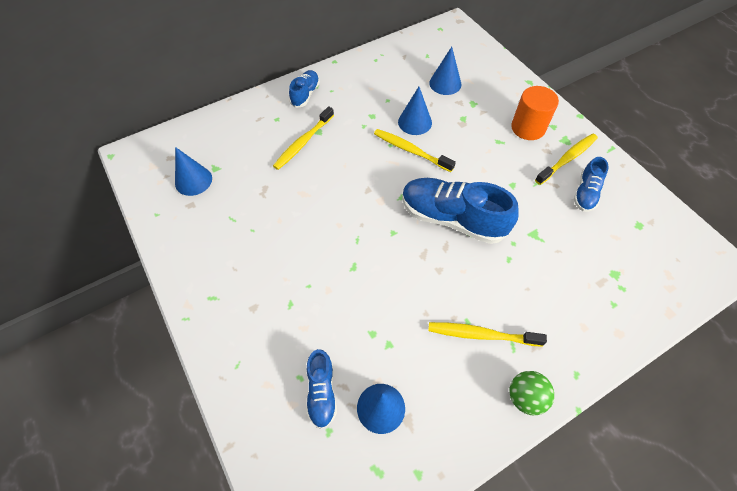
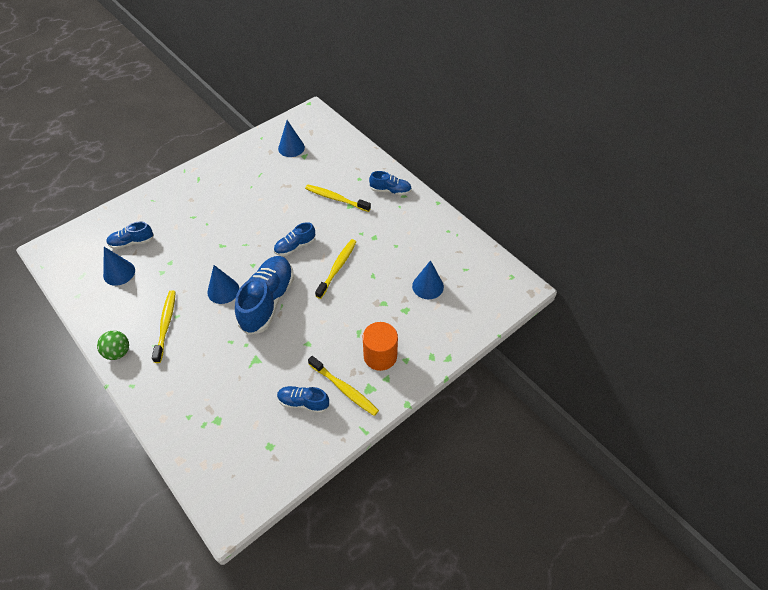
camera: 80 degrees right, 5 degrees down
(371, 187) = (295, 246): none -> blue shoe
(415, 122) = (371, 267): blue cone -> blue cone (223, 290)

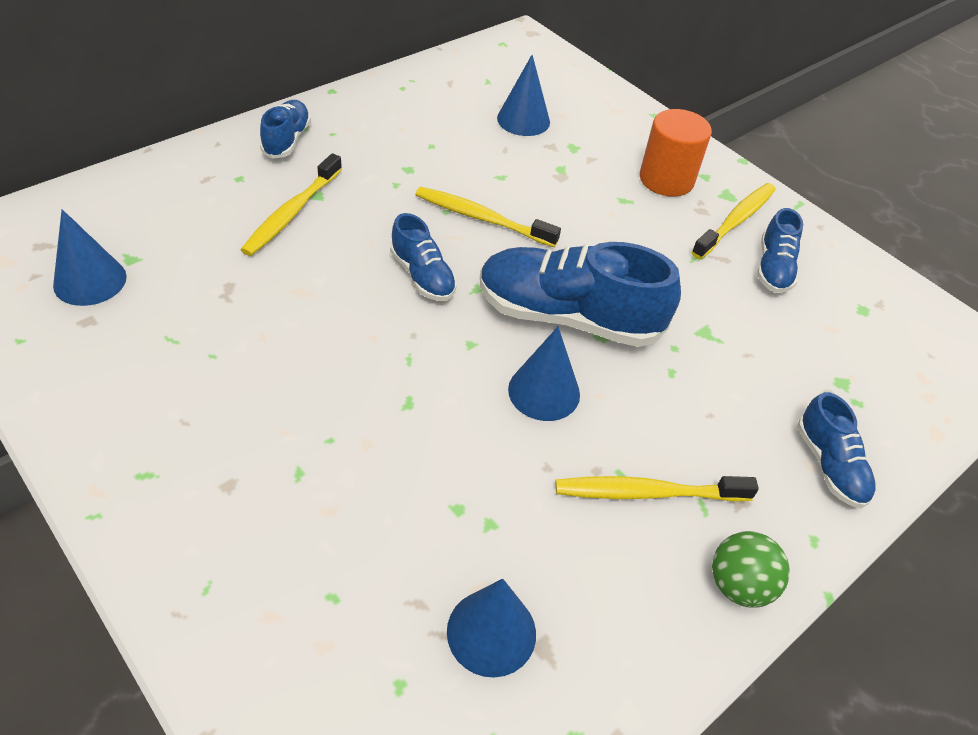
camera: 95 degrees left, 5 degrees down
(132, 242) = (377, 617): blue shoe -> blue shoe (829, 465)

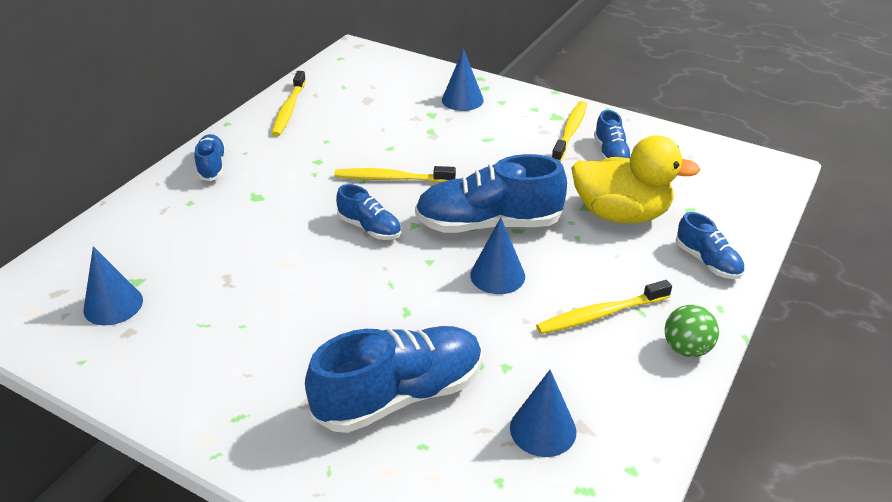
camera: 15 degrees left, 10 degrees down
(292, 213) = (246, 214): yellow toothbrush -> yellow toothbrush (289, 109)
(342, 516) = (400, 395): none -> blue shoe
(523, 120) = (385, 106): blue cone -> blue cone (462, 100)
(666, 179) = (509, 118): orange cylinder -> none
(745, 358) = (621, 214): none -> yellow duck

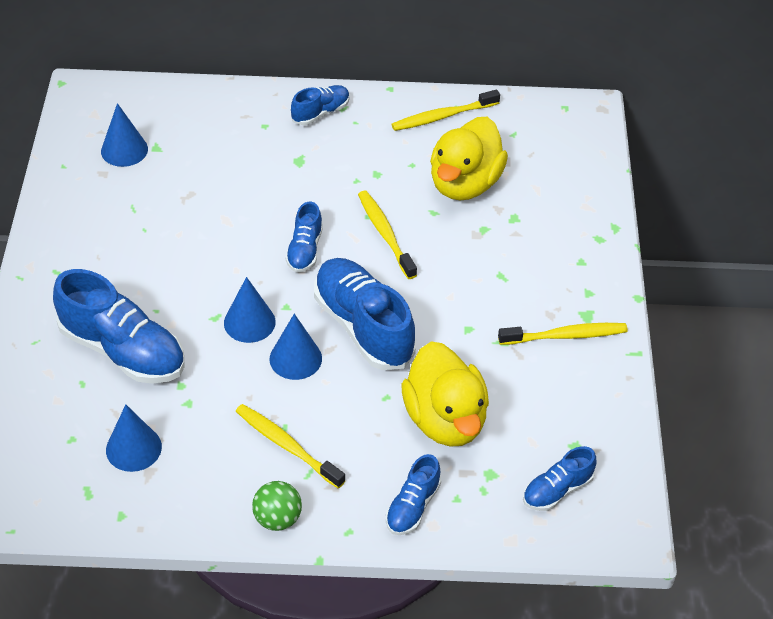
camera: 60 degrees right, 10 degrees up
(373, 123) = (464, 184): none -> yellow duck
(462, 100) = (560, 230): blue cone -> blue cone (249, 322)
(611, 154) = (547, 382): blue shoe -> blue shoe (557, 490)

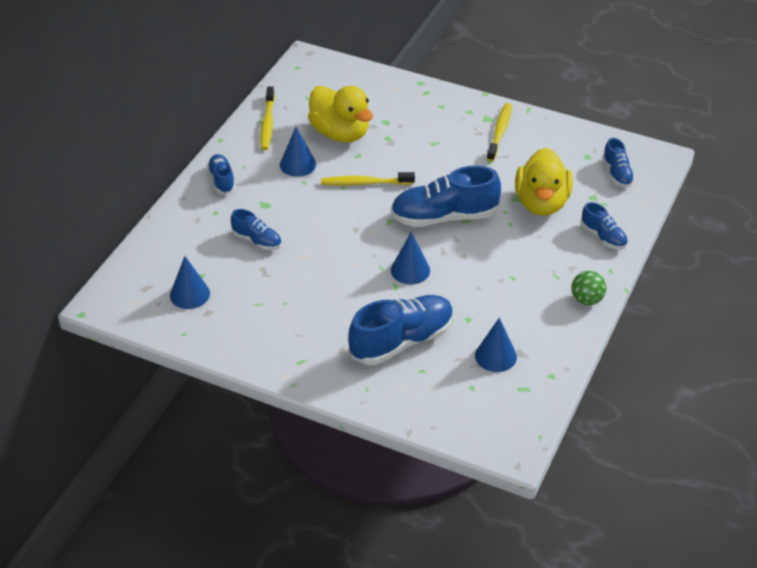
camera: 65 degrees left, 5 degrees down
(287, 446) = (529, 280): yellow toothbrush -> none
(295, 358) = (455, 256): blue cone -> blue cone (298, 164)
(305, 250) = (357, 225): blue shoe -> blue shoe (257, 240)
(445, 419) = (541, 203): yellow duck -> yellow duck turned 90 degrees clockwise

